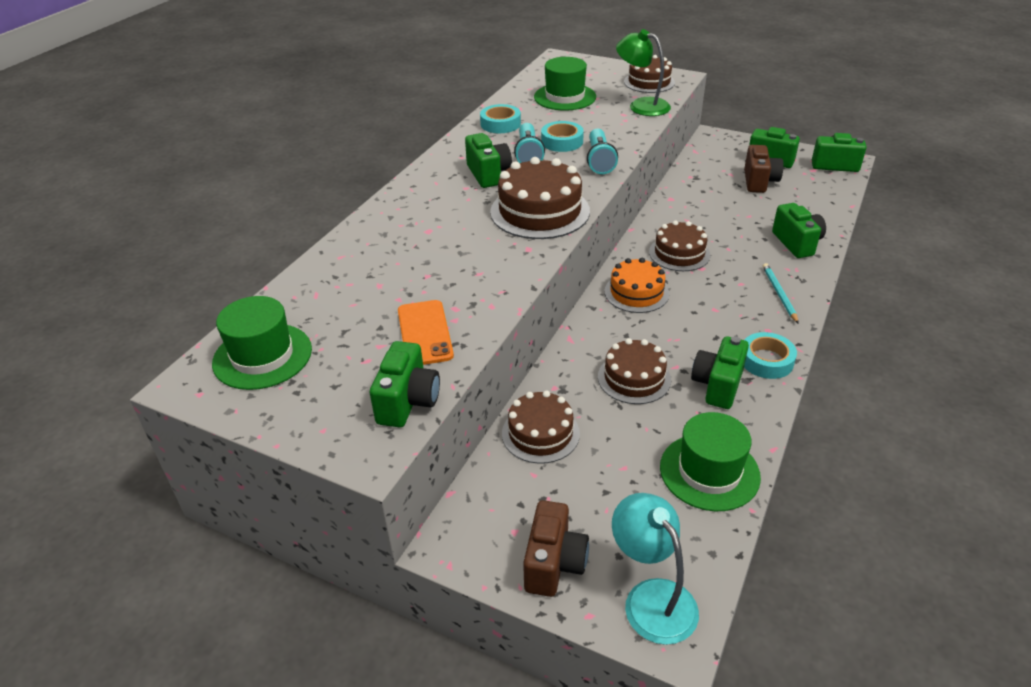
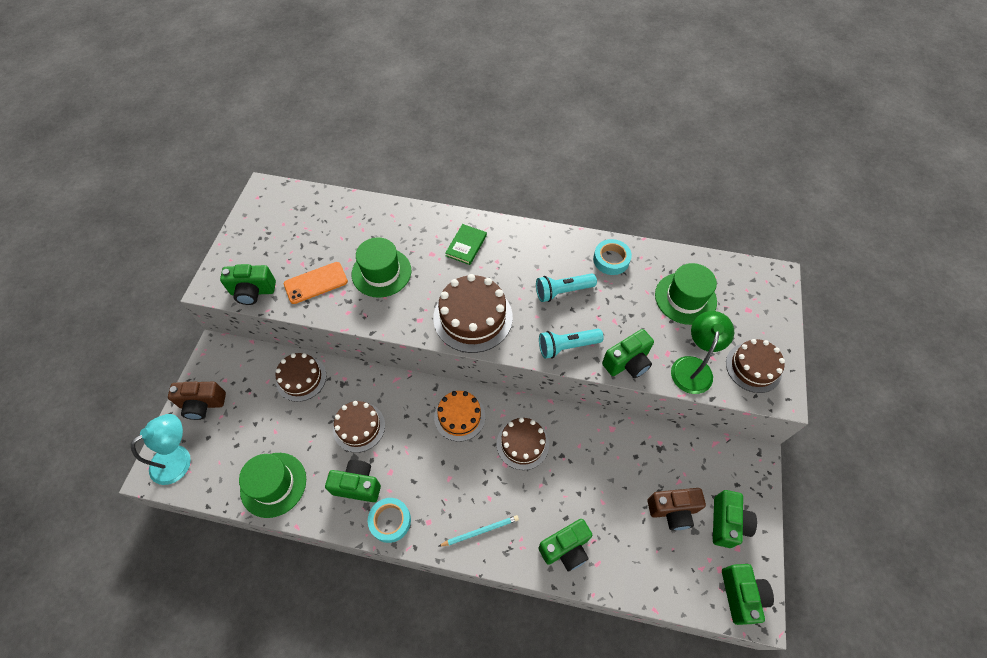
camera: 75 degrees right, 20 degrees up
(262, 356) = (289, 212): green hat -> green hat (381, 272)
(430, 205) = (466, 245): none -> green book
(488, 174) = (521, 271): green camera -> green camera (627, 363)
(562, 141) = (593, 312): turquoise tape -> none

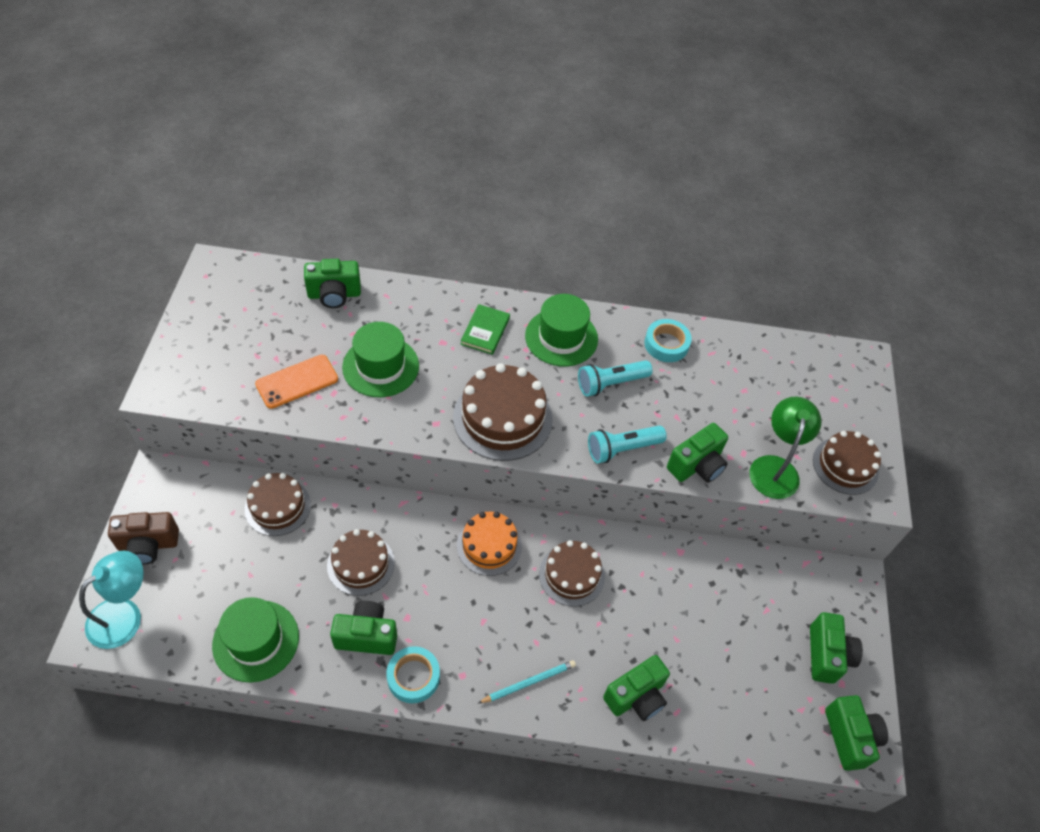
camera: 10 degrees left, 5 degrees down
(253, 292) = (215, 395): green camera -> green camera (334, 295)
(672, 511) = (761, 645): brown camera -> none
(685, 298) = (759, 387): green hat -> green hat (561, 337)

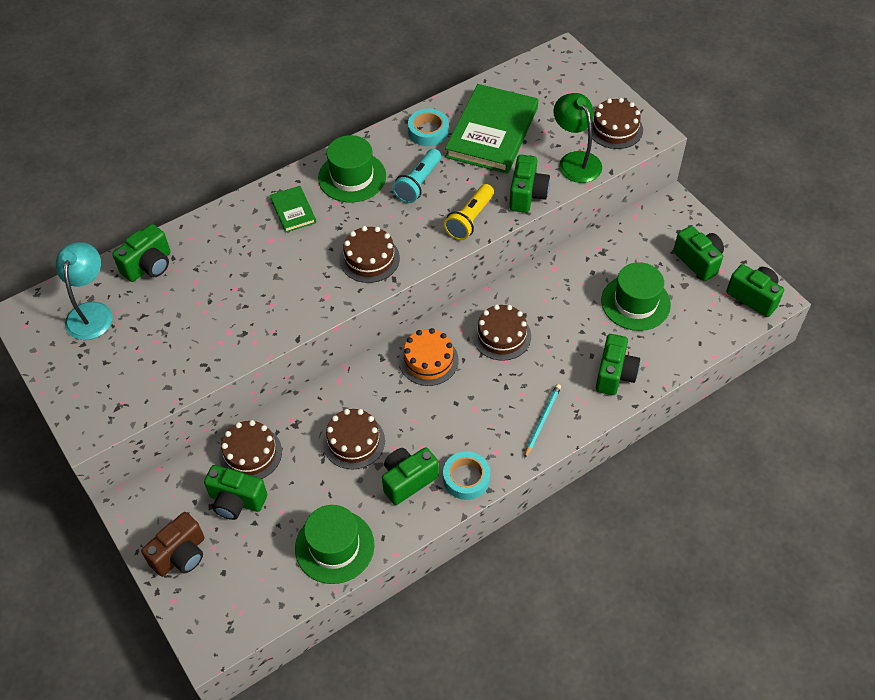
camera: 35 degrees left, 0 degrees up
(124, 615) = (218, 611): turquoise lamp -> turquoise lamp (91, 312)
(228, 537) = (236, 501): none -> green camera
(297, 382) = (192, 344): orange phone -> none
(380, 366) = (243, 289): green hat -> green hat (635, 303)
(502, 418) = (369, 259): brown cake -> brown cake, size x0.66
(622, 449) = (470, 220): turquoise flashlight -> yellow flashlight
(723, 386) = (492, 132): none -> green book

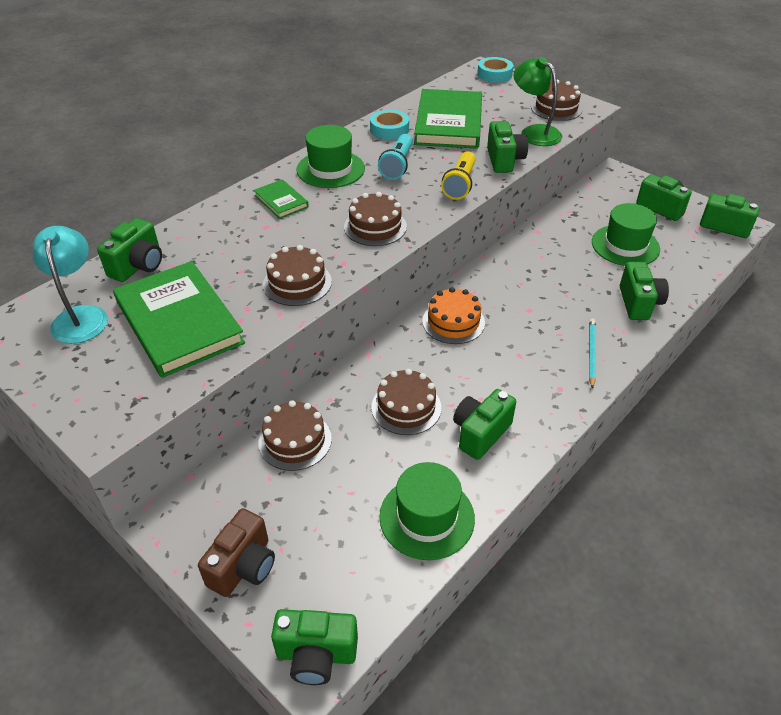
camera: 15 degrees left, 10 degrees down
(169, 335) = (179, 322): none -> green book
(236, 501) = (294, 492): green camera -> green camera (316, 655)
(466, 478) = (541, 419): turquoise tape -> turquoise tape (494, 74)
(501, 336) = (515, 290): brown cake -> brown cake (297, 283)

